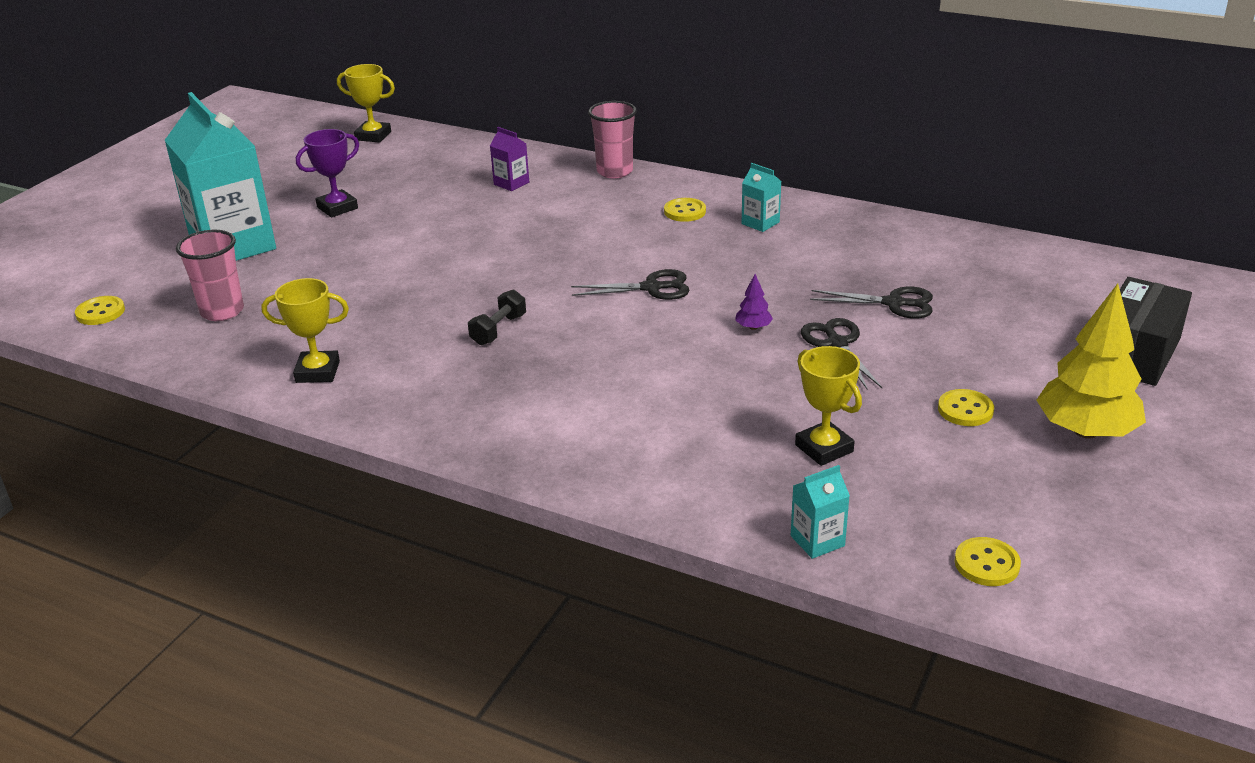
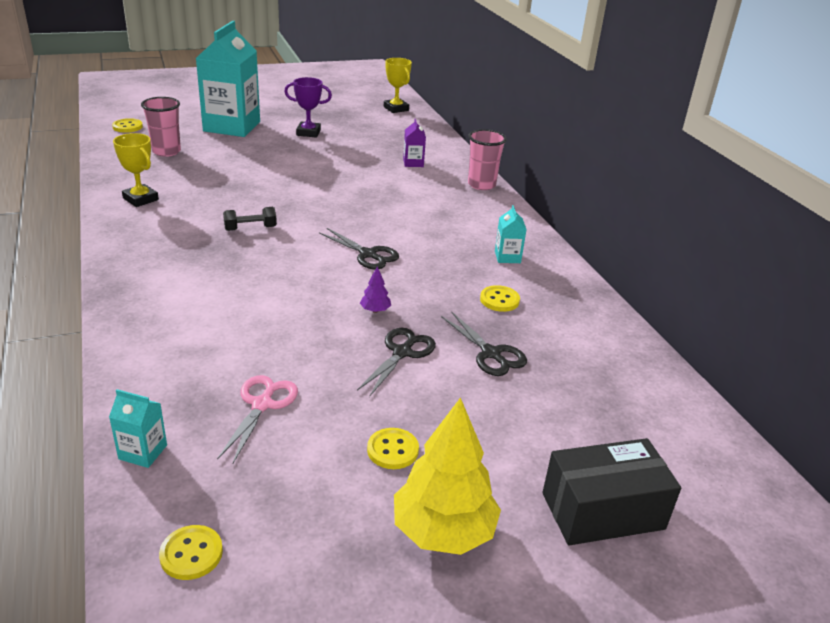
camera: 40 degrees right, 0 degrees up
(685, 211) = (475, 226): yellow button -> yellow button (499, 300)
(824, 448) = (262, 404): yellow trophy -> pink scissors

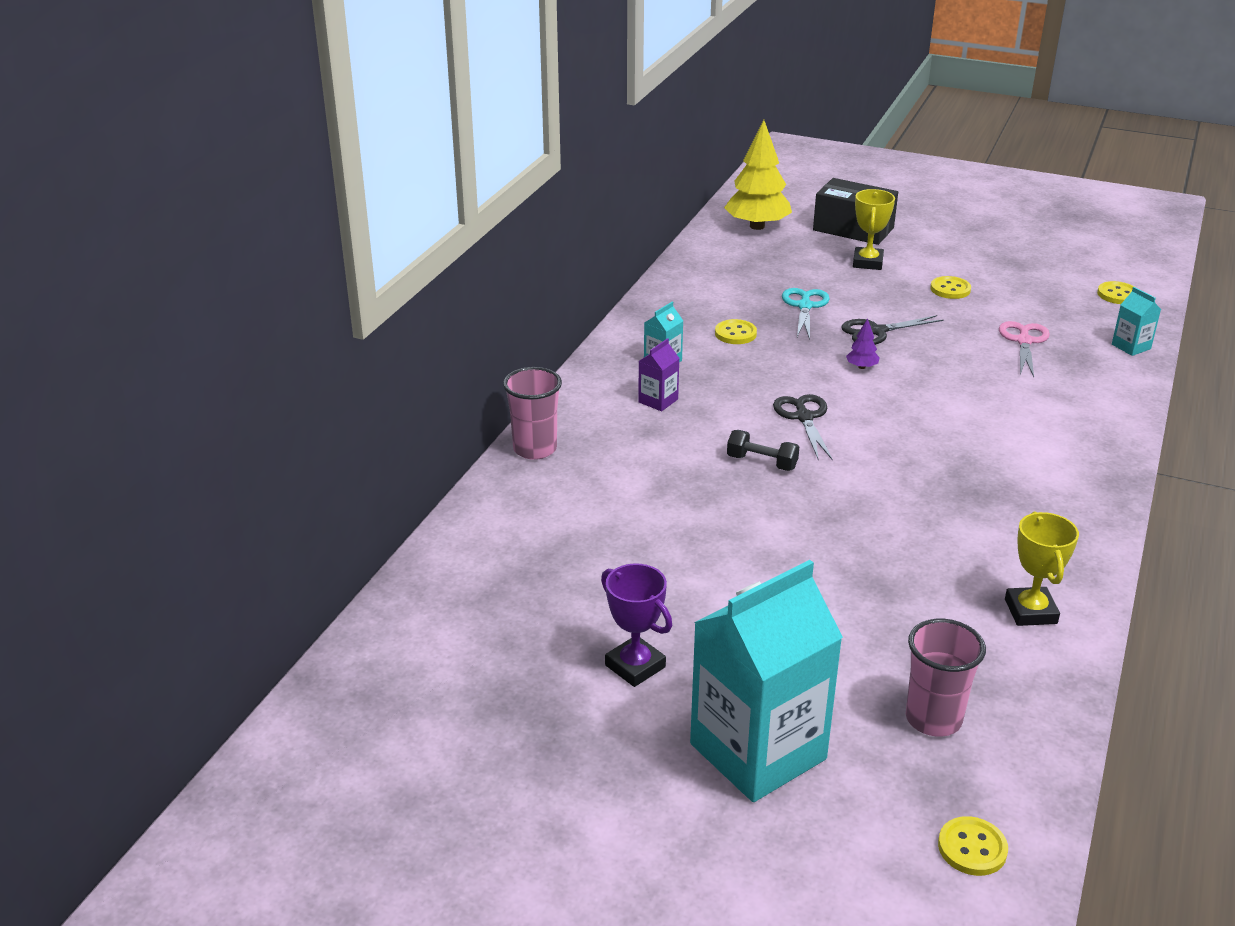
camera: 135 degrees left, 0 degrees up
(250, 228) = (909, 500): black dumbbell -> black dumbbell (762, 462)
(262, 404) = (1024, 341): pink scissors -> pink scissors turned 135 degrees clockwise
(396, 109) = (383, 670): yellow trophy -> yellow trophy (867, 262)
(413, 163) = (563, 522): purple carton -> purple carton (658, 401)
(443, 531) = (958, 254): yellow tree -> yellow tree (757, 226)
(491, 354) = (805, 306): black scissors -> turquoise scissors

